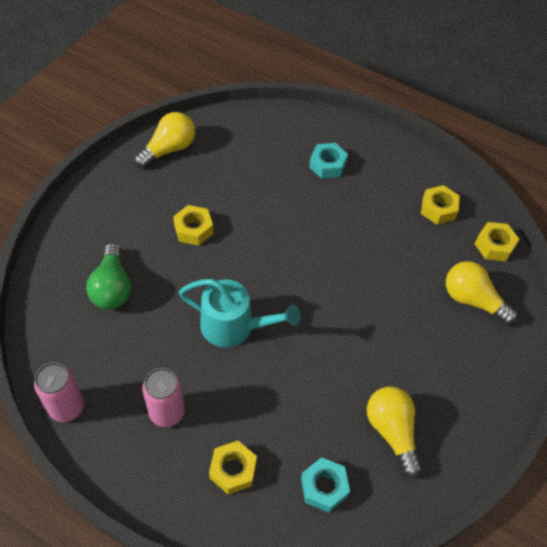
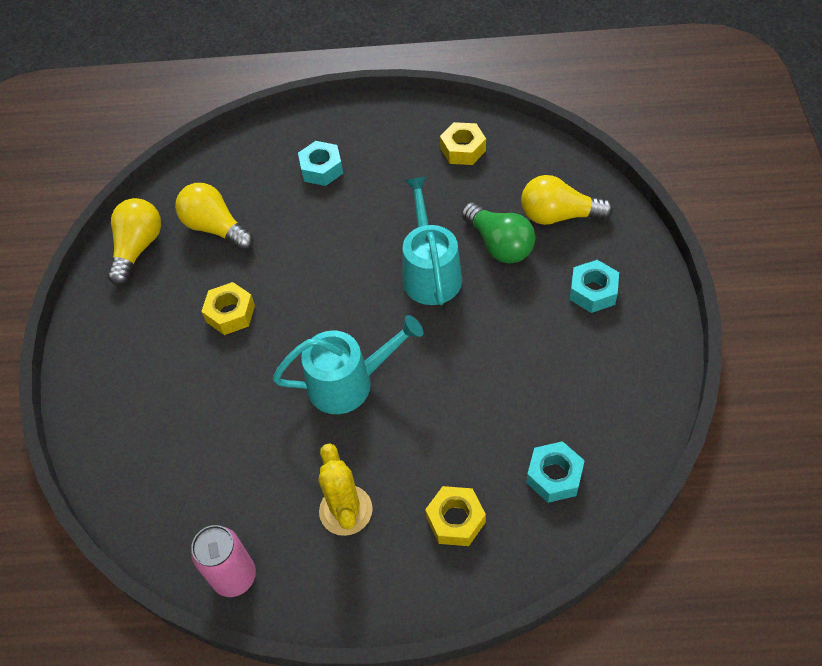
camera: 25 degrees left, 0 degrees up
(112, 287) = (187, 425): green light bulb -> green light bulb (499, 244)
(167, 412) = (345, 510): pink can -> yellow cactus
(347, 284) = (430, 272): none -> turquoise watering can
(392, 432) = (577, 383): yellow light bulb -> yellow light bulb (216, 228)
(455, 372) = (593, 291): none -> turquoise nut
(494, 246) = (540, 153): yellow nut -> none

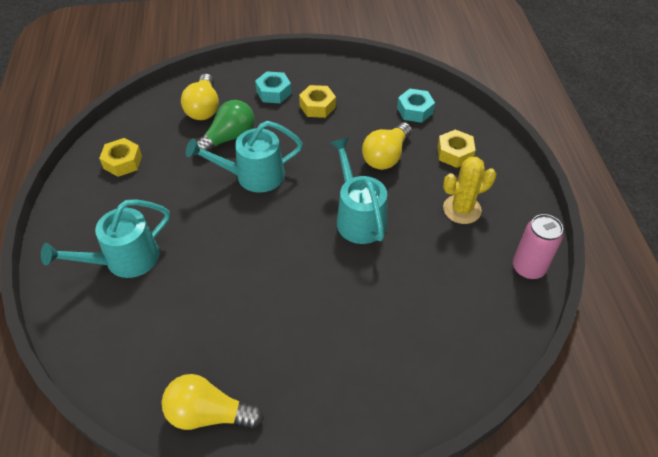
camera: 100 degrees left, 5 degrees down
(216, 228) = (188, 341): yellow light bulb -> yellow light bulb (386, 156)
(230, 313) = (294, 310): yellow nut -> yellow nut (317, 106)
(321, 169) = (124, 260): turquoise nut -> turquoise watering can

